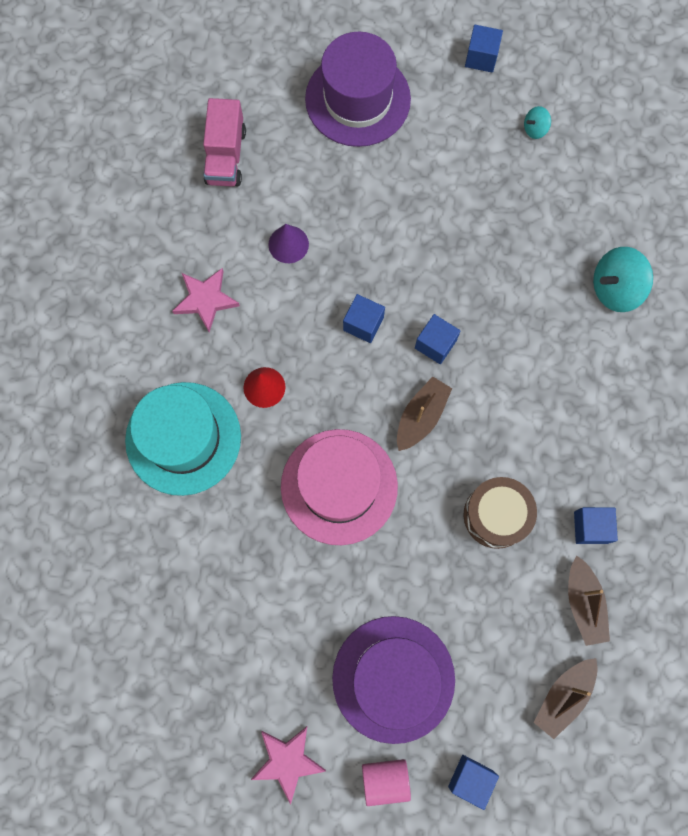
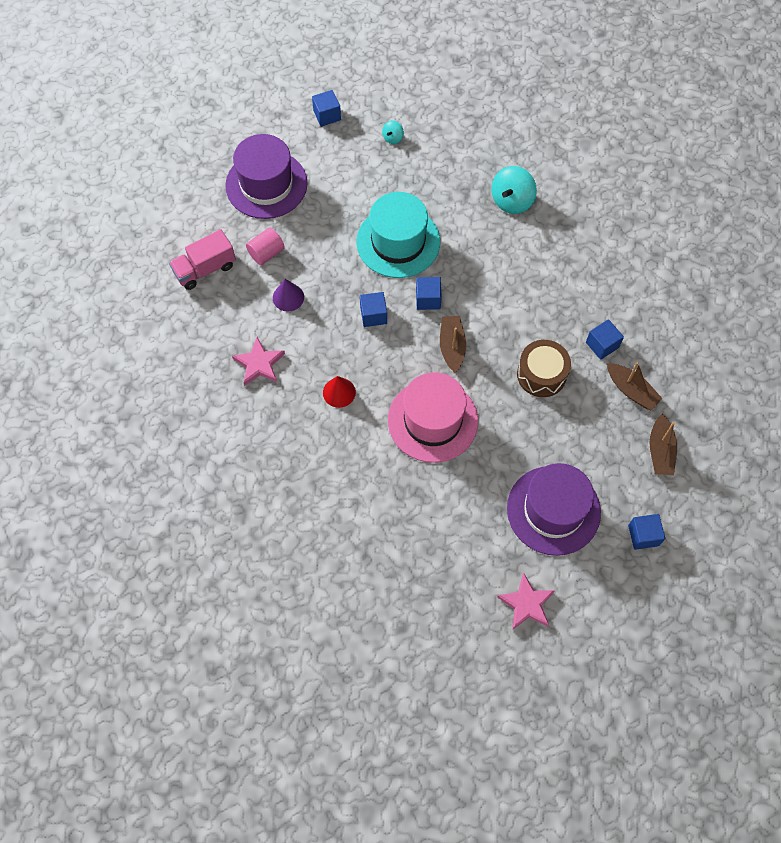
camera: 35 degrees left, 10 degrees down
(183, 438) = (310, 457): turquoise hat -> turquoise hat (398, 242)
(226, 156) = (205, 269): pink truck -> pink truck turned 90 degrees clockwise
(385, 779) = (593, 572): pink cylinder -> pink cylinder (266, 253)

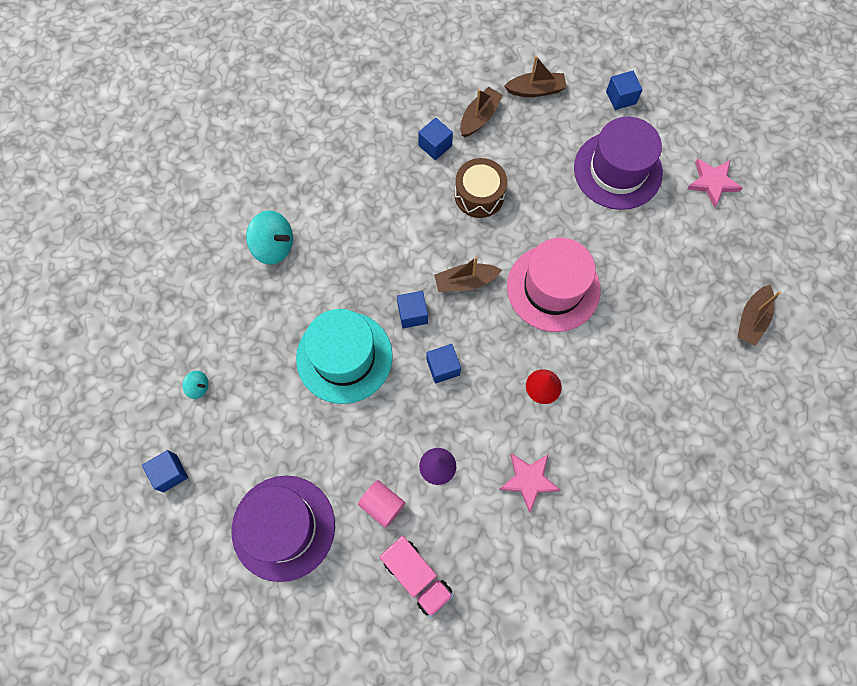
camera: 100 degrees left, 5 degrees up
(366, 597) = (751, 319): none -> brown boat

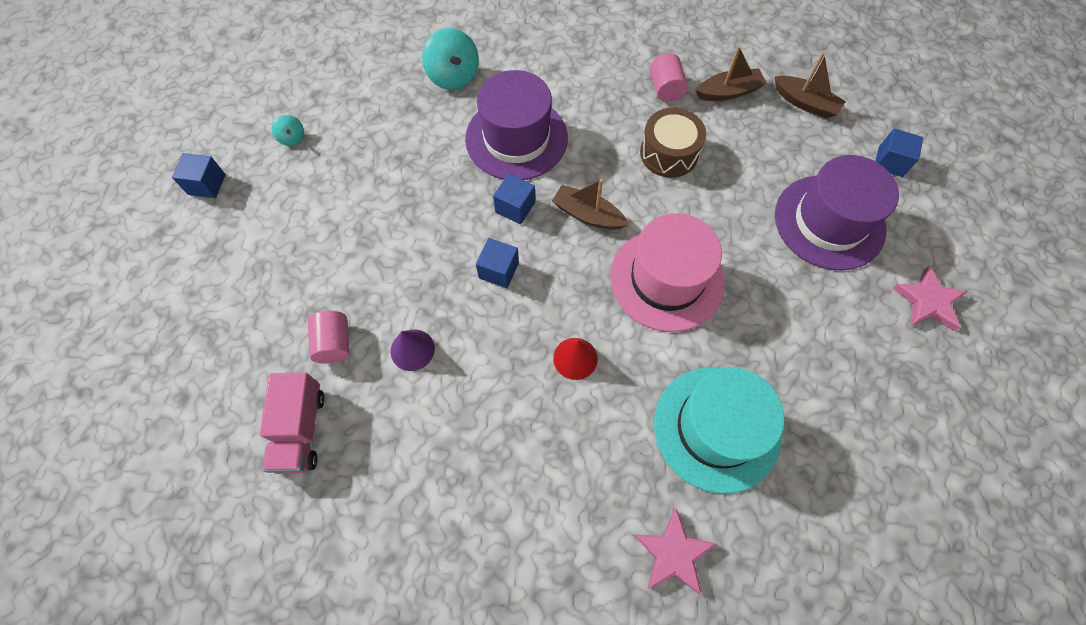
camera: 40 degrees right, 5 degrees down
(283, 527) = (241, 294): purple hat -> purple hat (516, 138)
(344, 357) = (424, 199): turquoise hat -> turquoise hat (716, 428)
(435, 145) = (665, 89): blue cube -> pink cylinder
(528, 480) = (481, 431): pink star -> pink star (673, 553)
(751, 319) = (859, 466): brown boat -> none

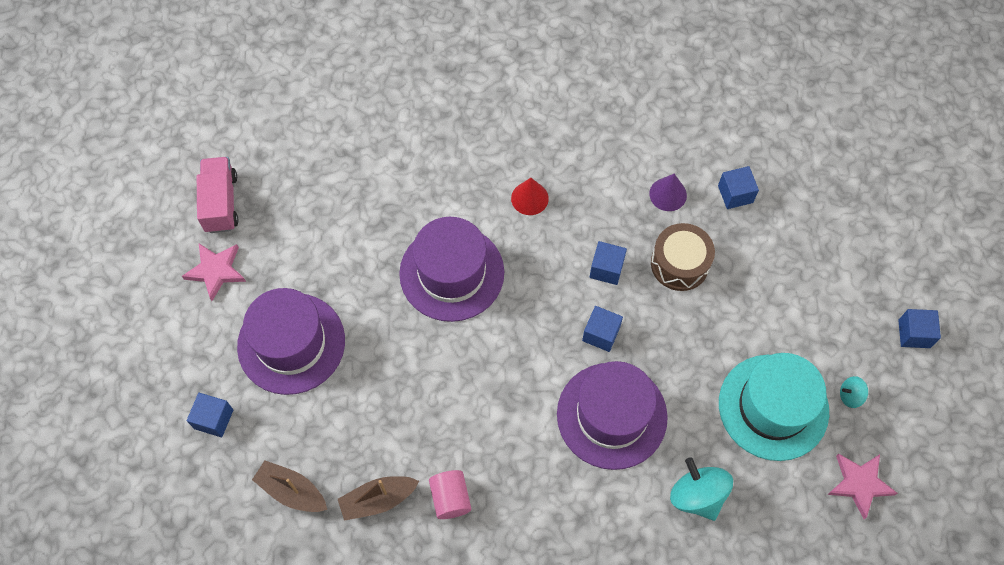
camera: 175 degrees right, 0 degrees up
(292, 138) = (850, 396): turquoise spinning top -> turquoise spinning top turned 60 degrees counterclockwise
(301, 430) = (739, 129): pink truck -> pink truck (221, 203)
(334, 343) = (735, 194): pink cylinder -> blue cube
(588, 215) = (528, 331): brown boat -> none
(666, 279) = (452, 273): pink hat -> purple hat
(669, 153) = (448, 410): brown drum -> brown drum (679, 264)
(673, 553) = (449, 74): pink star -> pink star (859, 484)
(716, 428) = (413, 155): turquoise hat -> turquoise hat (773, 407)

